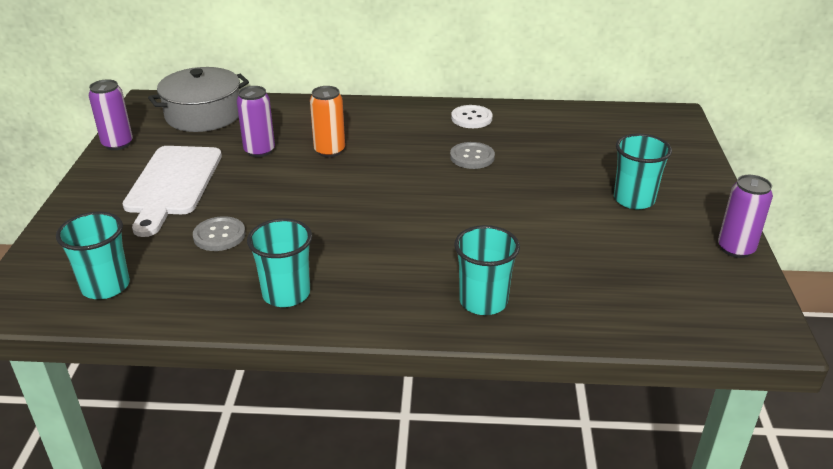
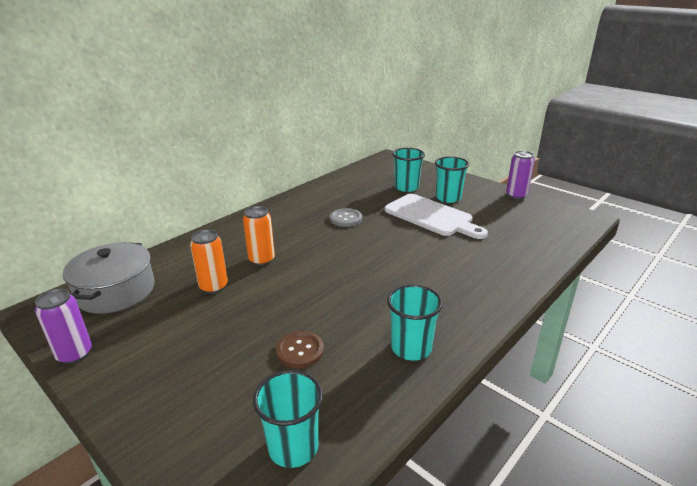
camera: 50 degrees left, 5 degrees down
(172, 184) = (192, 347): white cutting board -> white cutting board (431, 216)
(219, 235) = (300, 350): grey button -> brown button
(259, 151) = (213, 287): purple can -> orange can
(471, 118) = (305, 201): white button -> none
(483, 301) = (494, 277): turquoise cup -> turquoise cup (406, 187)

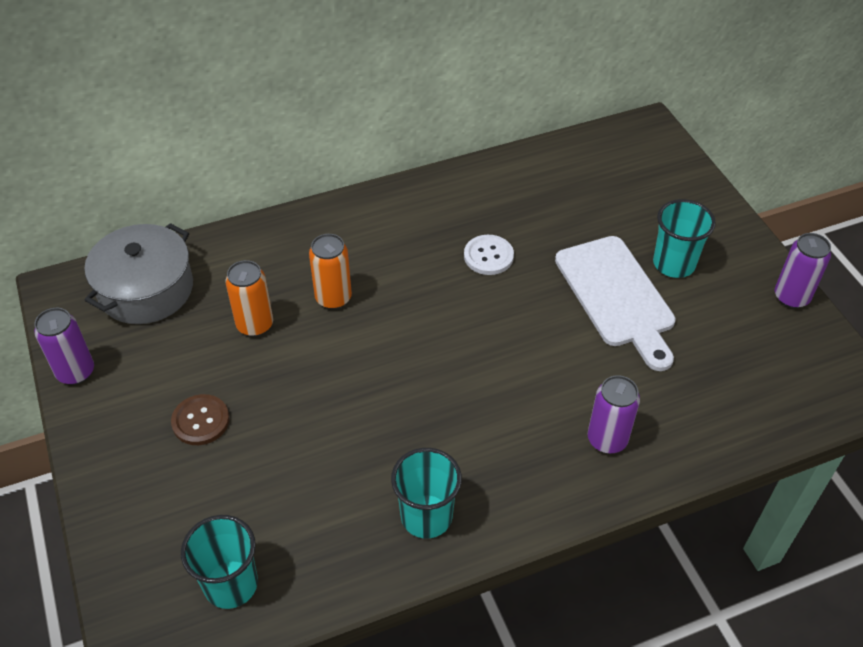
camera: 25 degrees right, 20 degrees up
(300, 350) = (301, 466): brown button -> brown button (200, 421)
(346, 219) = (488, 256): grey button -> white button
(406, 187) = (625, 215): turquoise cup -> none
(485, 274) = (607, 439): none -> purple can

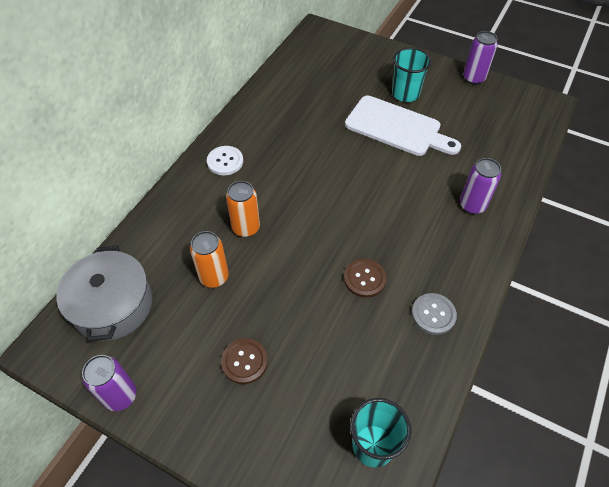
camera: 40 degrees left, 5 degrees up
(395, 429) = (364, 279): none -> brown button
(426, 516) = (433, 314): turquoise cup -> grey button
(488, 256) = (309, 147): white button -> white button (225, 161)

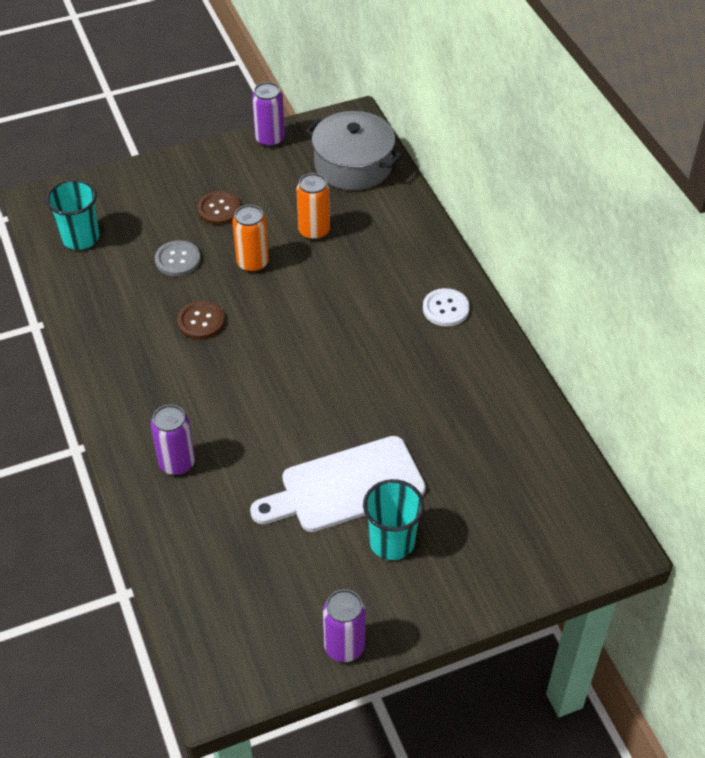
camera: 130 degrees right, 5 degrees down
(246, 228) = (343, 278): orange can -> orange can (252, 263)
(433, 314) = (118, 341): grey button -> grey button (178, 260)

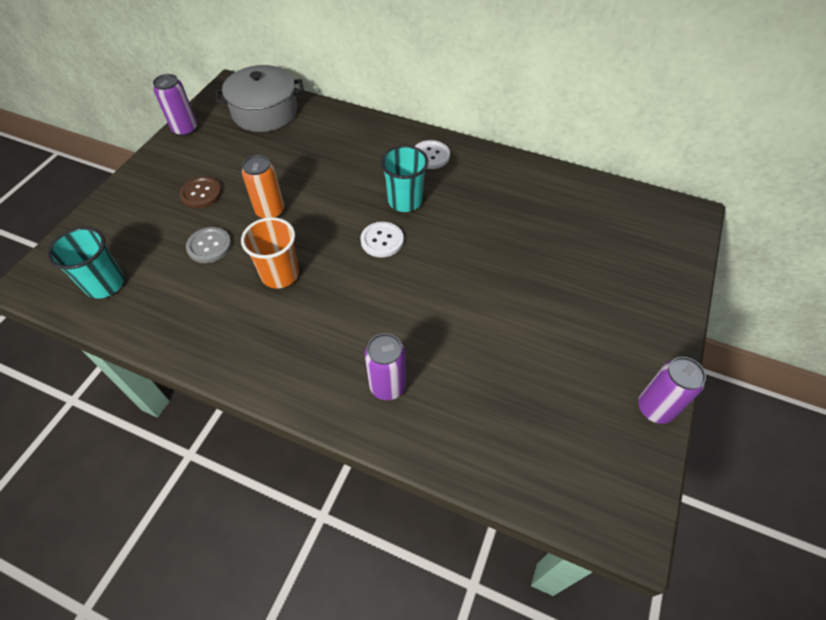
camera: 45 degrees left, 5 degrees up
(201, 321) = (280, 274): brown button -> orange cup
(308, 353) = (382, 240): none -> white button
(314, 231) = (288, 165): orange can -> none
(345, 486) = (515, 304): white cutting board -> none
(392, 542) = (587, 315): turquoise cup -> turquoise cup (405, 201)

